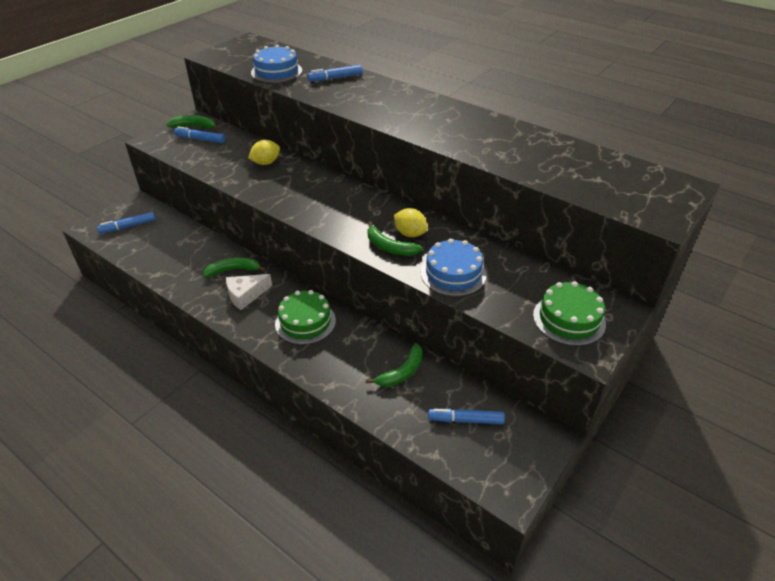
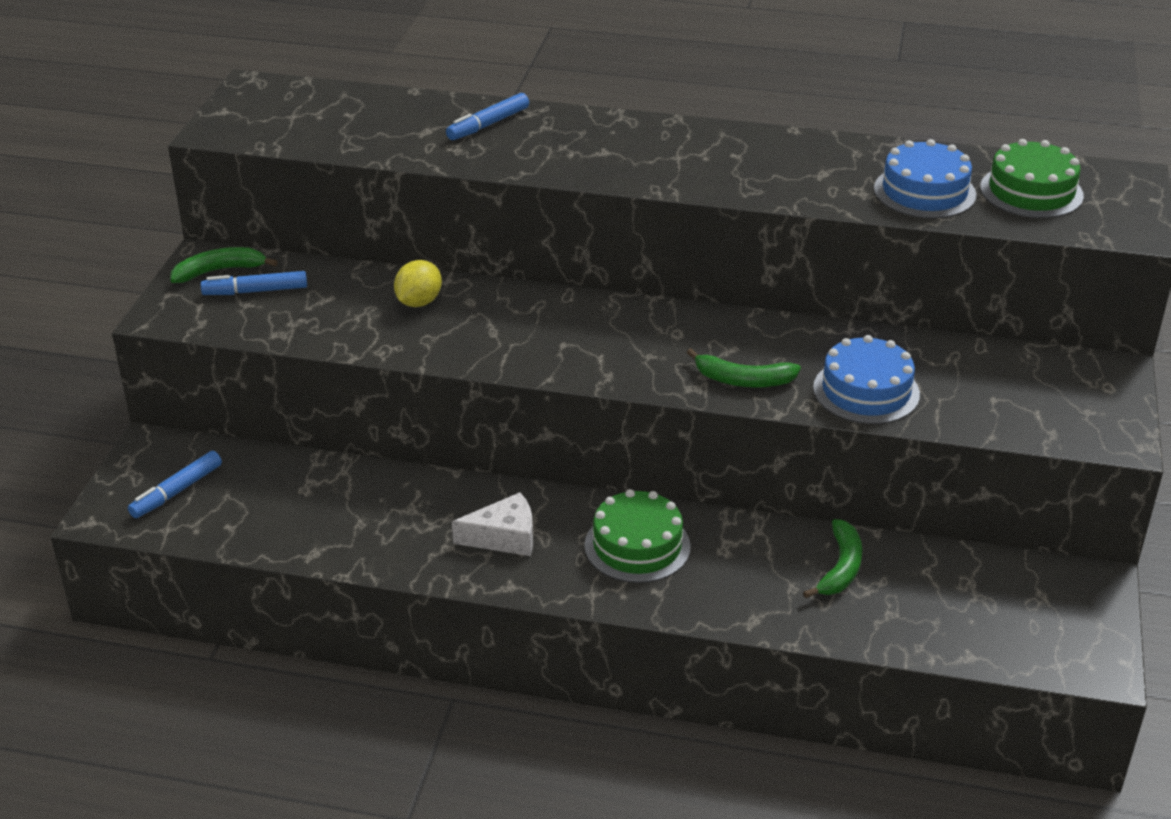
camera: 25 degrees left, 5 degrees down
(233, 270) = (446, 505): green banana -> none
(246, 295) = (504, 537): white cheese -> white cheese turned 135 degrees counterclockwise
(276, 71) = (373, 135): blue cake -> blue cake (924, 192)
(410, 234) = (756, 352): yellow lemon -> none
(466, 420) = (976, 599): blue marker -> none
(569, 319) = (1063, 405): green cake -> green cake (1031, 191)

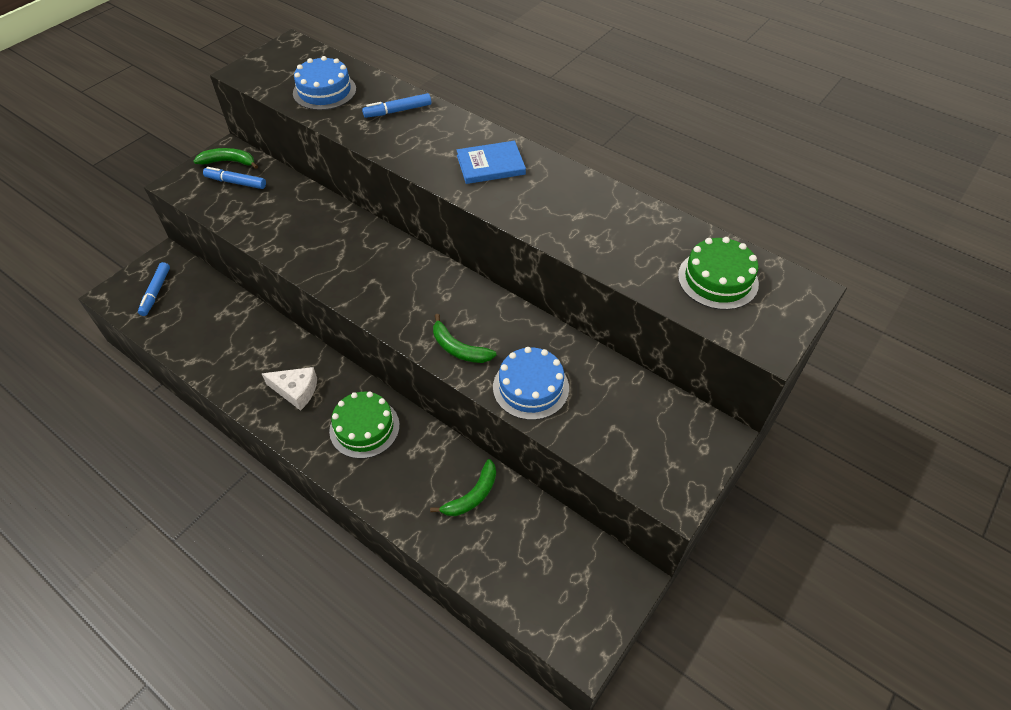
camera: 25 degrees right, 15 degrees up
(177, 491) = (156, 292): blue marker -> blue marker turned 60 degrees counterclockwise
(419, 302) = (315, 220): yellow lemon -> none
(667, 151) = (490, 165): none -> blue book
(924, 192) = (638, 254): blue cake -> blue cake (324, 91)

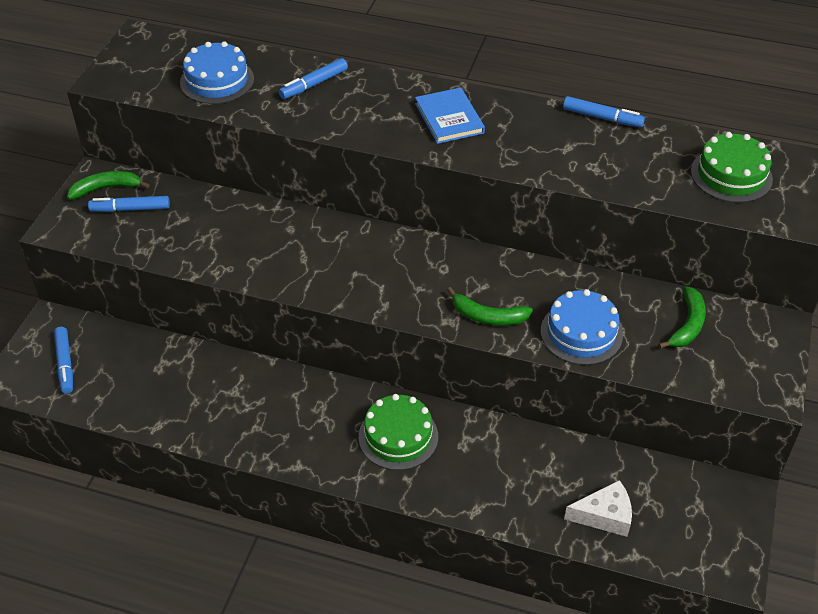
camera: 20 degrees left, 5 degrees down
(296, 391) = (300, 421): white cheese -> white cheese (604, 515)
(472, 495) = (549, 467): green banana -> green banana (687, 325)
(490, 165) = (449, 118): blue book -> blue book turned 75 degrees counterclockwise
(626, 196) = (601, 117): none -> blue marker

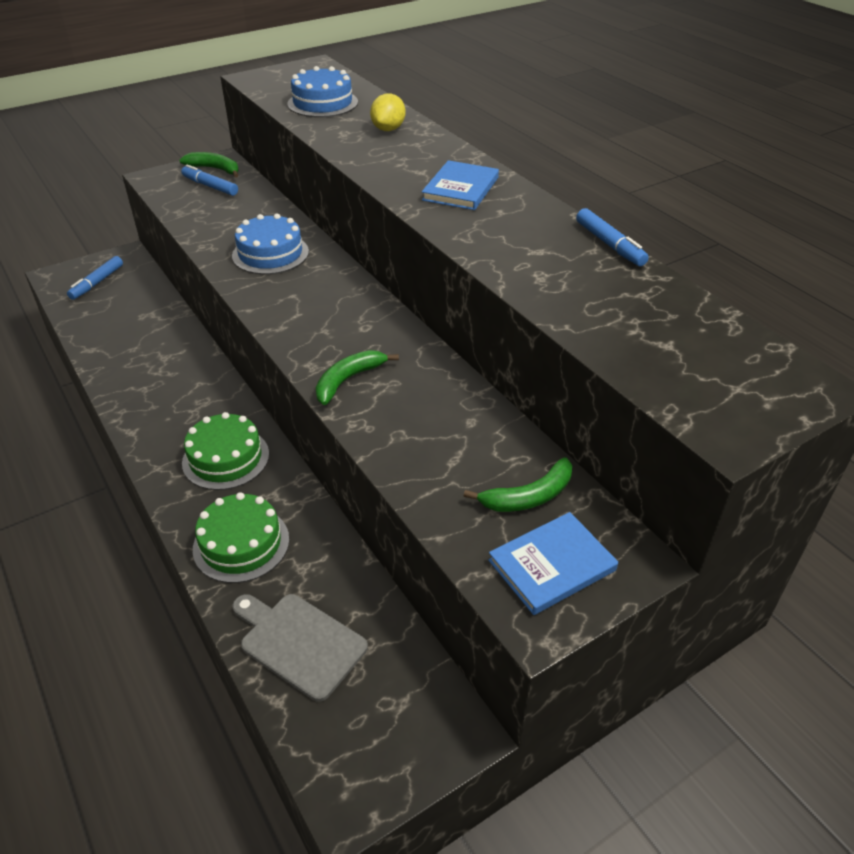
camera: 40 degrees right, 5 degrees down
(314, 84) = (388, 129): blue marker -> yellow lemon
(487, 316) = (348, 380): green banana -> green banana turned 75 degrees clockwise
(581, 333) = (411, 440): blue cake -> blue cake (270, 253)
(604, 515) = (299, 642): white cheese -> grey cutting board
(731, 175) = (688, 348): green cake -> green cake (241, 544)
(745, 358) = (552, 565): none -> blue book

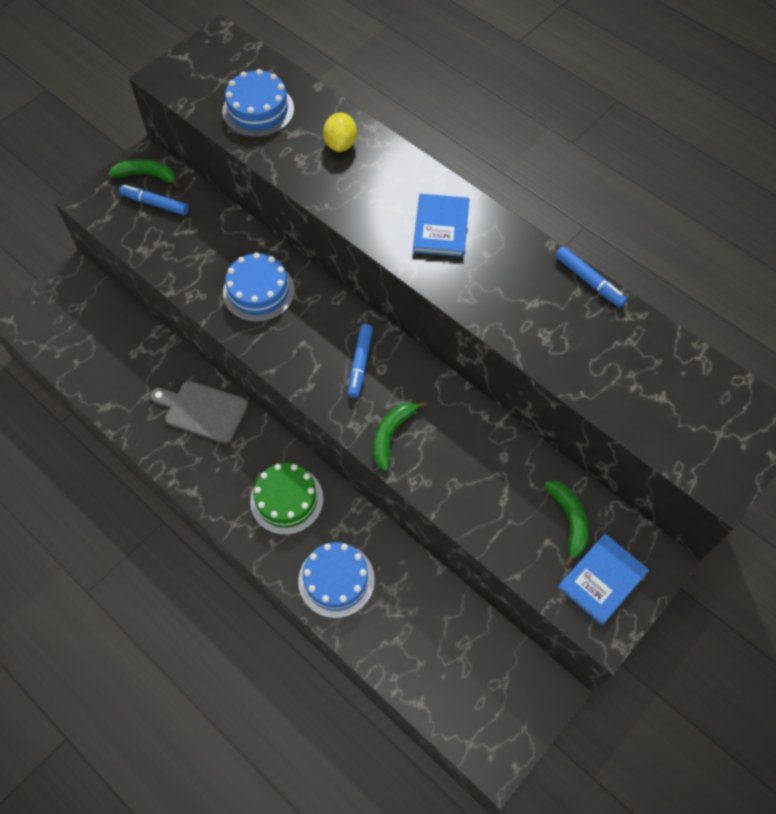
camera: 15 degrees left, 20 degrees up
(97, 282) = (67, 319): blue marker -> blue marker (360, 363)
(241, 544) = (336, 580): green cake -> blue cake
(299, 642) = (415, 653): grey cutting board -> grey cutting board (202, 410)
(528, 496) = (569, 521): green banana -> green banana turned 60 degrees counterclockwise

